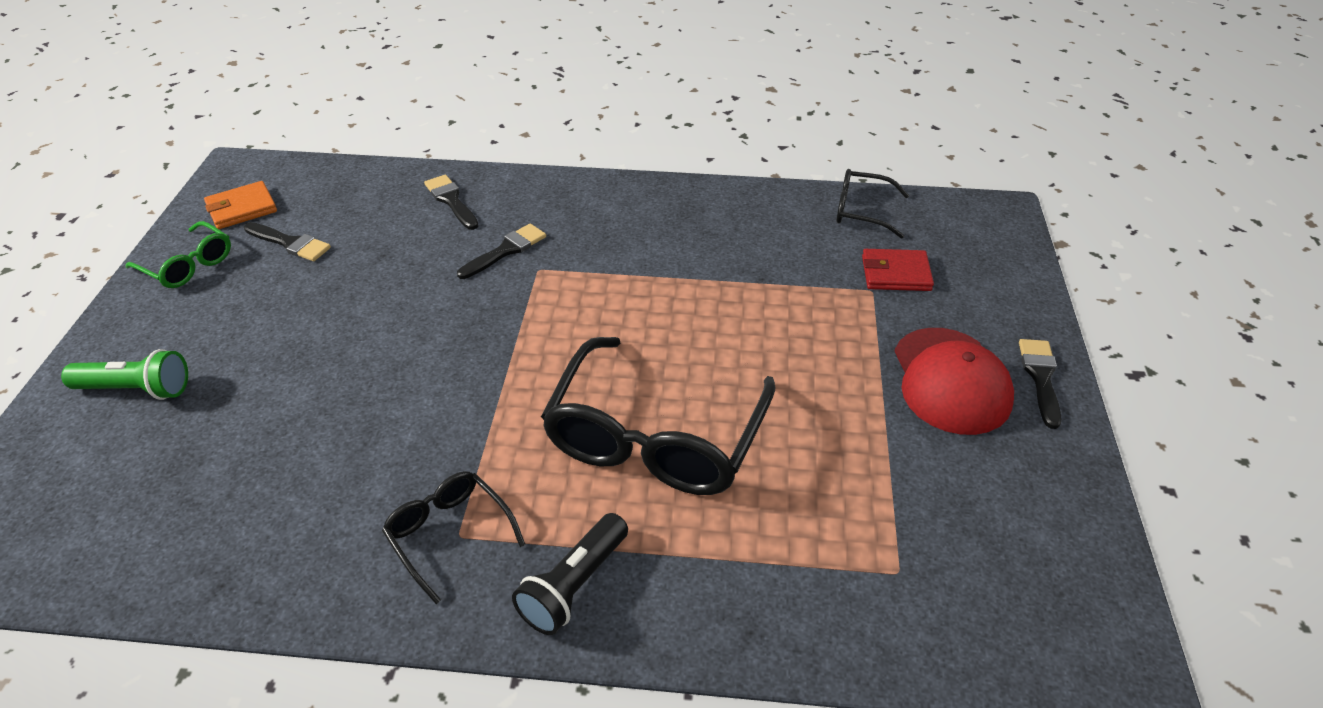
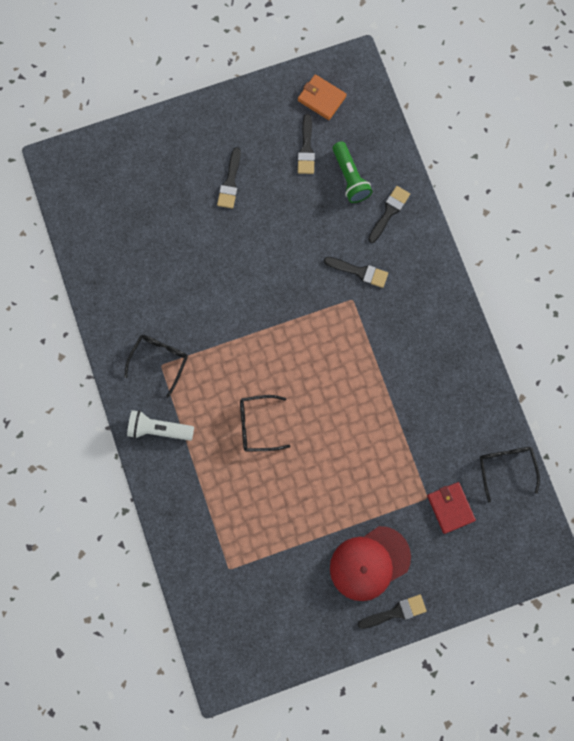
camera: 65 degrees right, 35 degrees up
(136, 389) = (171, 159): green flashlight -> green flashlight (350, 178)
(188, 265) = (263, 109): green glasses -> none
(249, 334) = (230, 182): none -> black brush
(574, 585) = (159, 429): black flashlight -> white flashlight
(655, 437) = (257, 425): black glasses -> black glasses, size x0.50

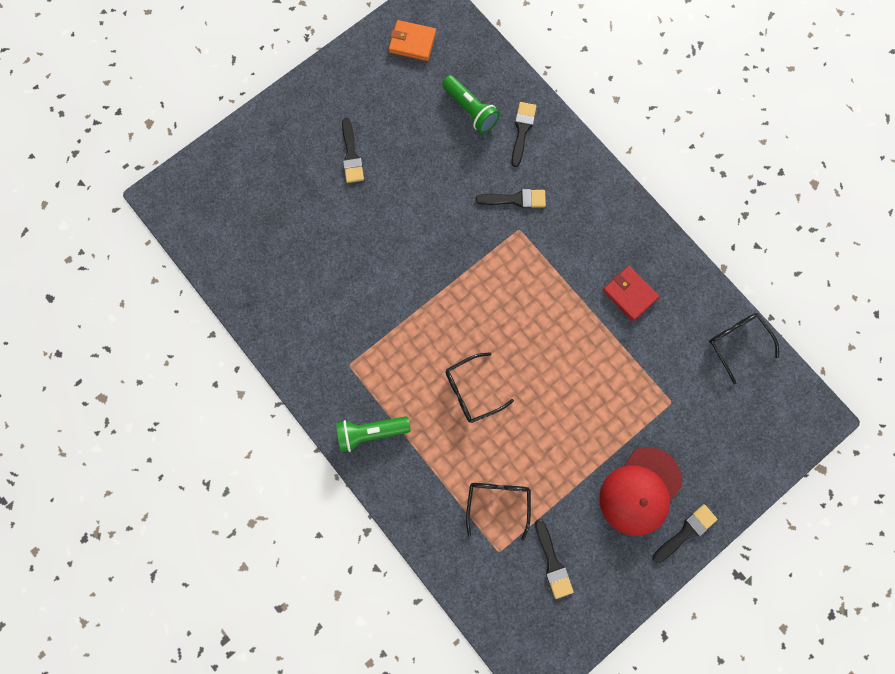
camera: 20 degrees left, 0 degrees up
(159, 360) = (345, 361): black glasses -> black glasses (498, 502)
(159, 429) = (371, 432): white flashlight -> green flashlight
(306, 149) = (416, 96): black brush -> black brush (553, 563)
(450, 507) = (698, 403): red wallet -> red wallet (629, 294)

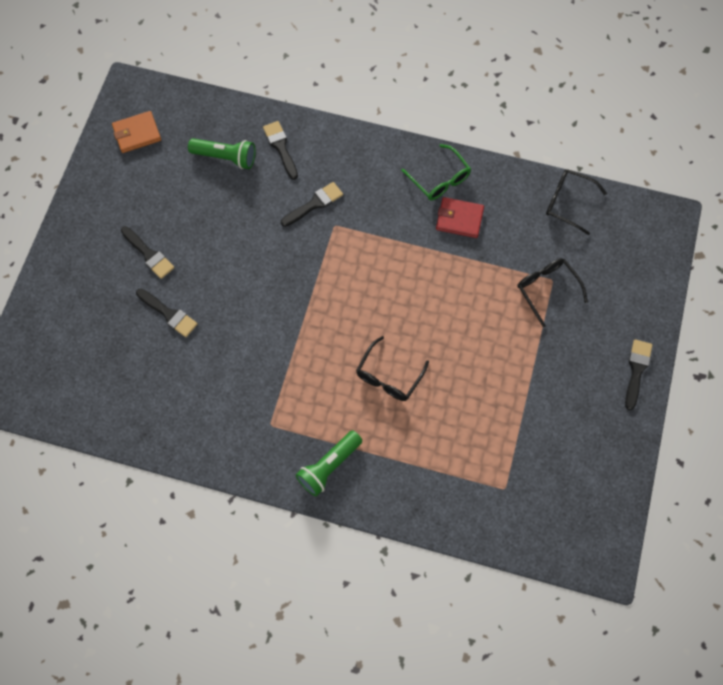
camera: 35 degrees left, 10 degrees down
(498, 502) = (475, 450): black glasses -> black glasses (547, 289)
(553, 563) = (553, 467): black brush -> black brush (169, 314)
(638, 247) = (439, 179): none -> green glasses
(640, 491) = (579, 364): red cap -> none

